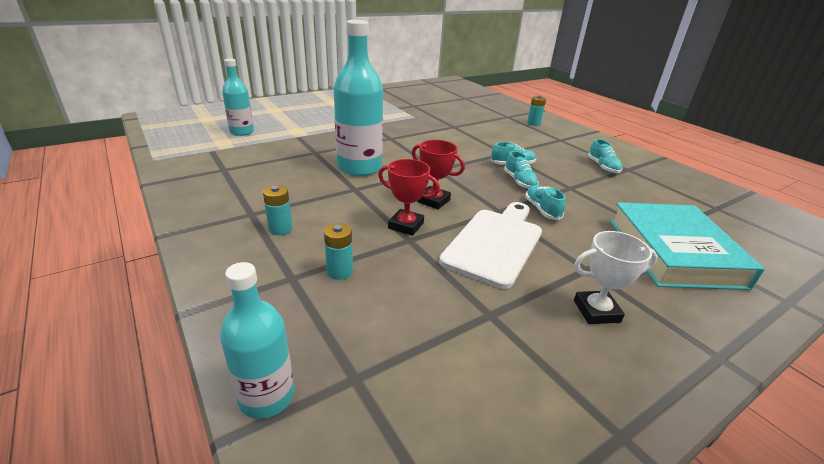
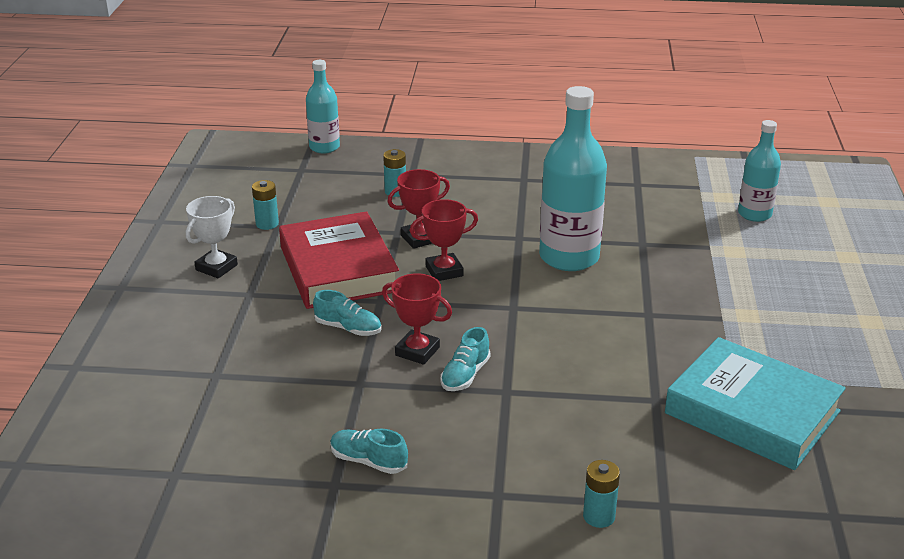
camera: 130 degrees right, 0 degrees up
(280, 229) = (482, 185): turquoise battery -> turquoise battery (267, 224)
(495, 243) = (338, 269): white cutting board -> red book
(519, 182) = (417, 351): turquoise shoe -> red trophy
(673, 252) = (191, 359): turquoise book -> turquoise book (752, 412)

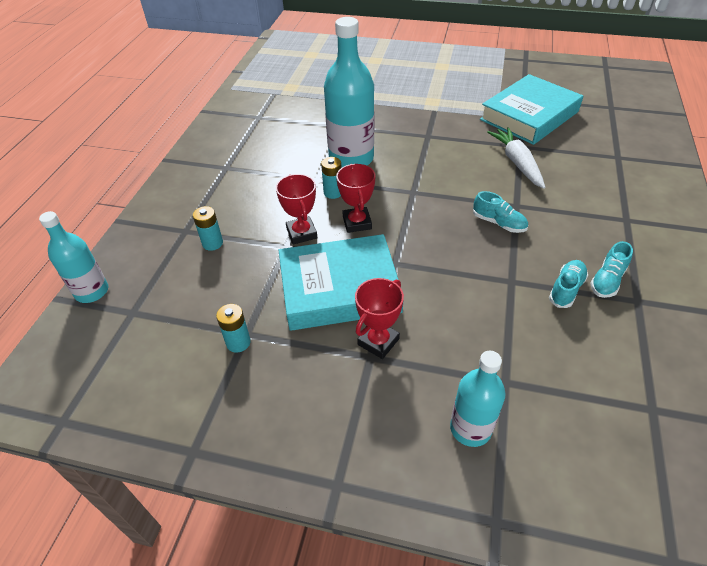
camera: 80 degrees left, 15 degrees up
(216, 267) = (315, 387): white trophy -> none
(338, 269) = (339, 288): red book -> turquoise book
(348, 328) = (435, 285): turquoise shoe -> turquoise shoe (566, 289)
(417, 351) = (469, 246): red trophy -> red trophy (378, 342)
(599, 516) = (635, 181): turquoise battery -> turquoise battery (333, 193)
(609, 395) = (517, 162): none -> white carrot
(754, 214) = (317, 80): turquoise bottle -> turquoise bottle (470, 428)

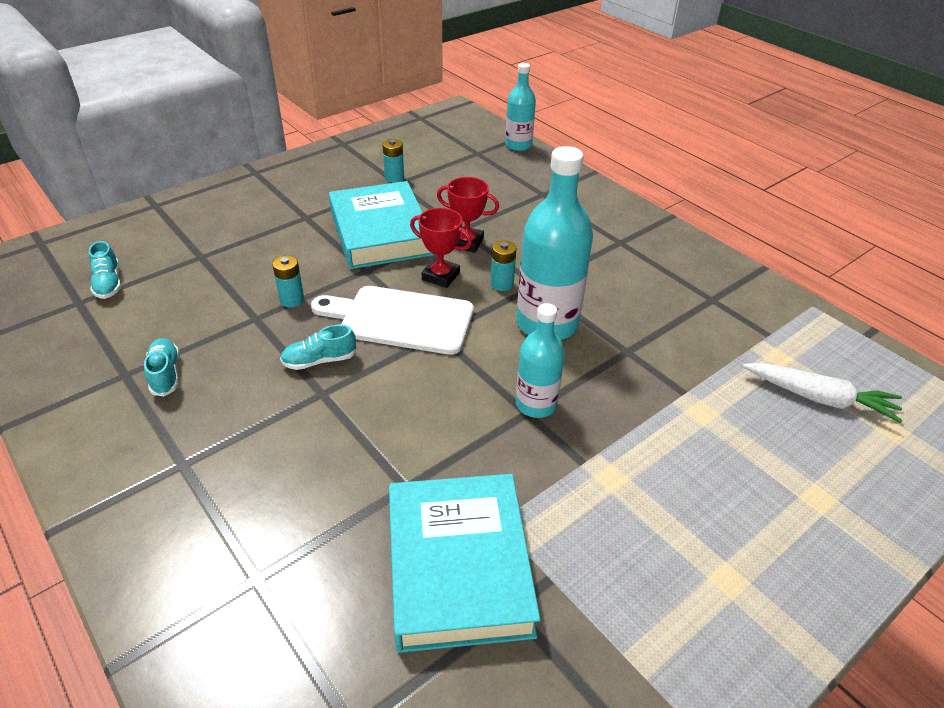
camera: 125 degrees right, 5 degrees down
(212, 243) = (510, 200): turquoise battery -> turquoise battery (292, 300)
(339, 288) = (380, 232): turquoise book -> turquoise book turned 45 degrees counterclockwise
(378, 342) = (311, 225): red trophy -> none
(421, 214) = (400, 319): none -> white cutting board
(470, 428) = (203, 225): turquoise bottle -> turquoise bottle (536, 404)
(517, 162) = (380, 453): white carrot -> white carrot (820, 398)
(566, 289) = (200, 341): turquoise shoe -> turquoise shoe (108, 283)

